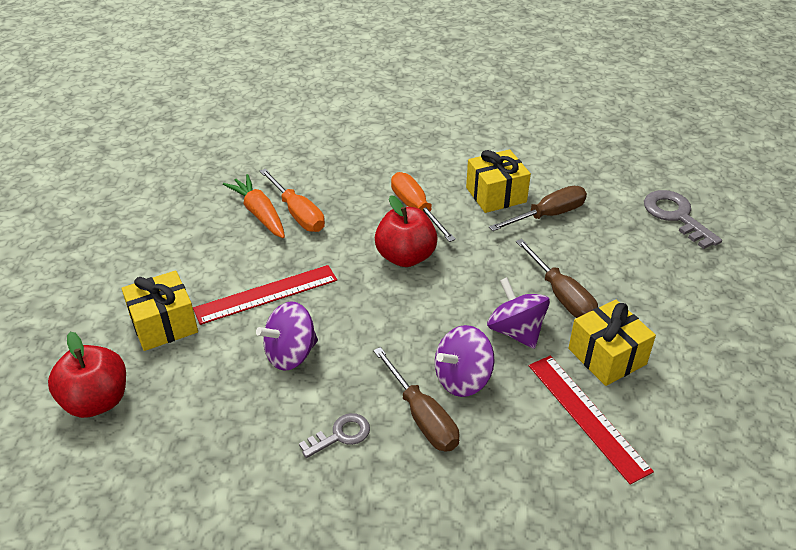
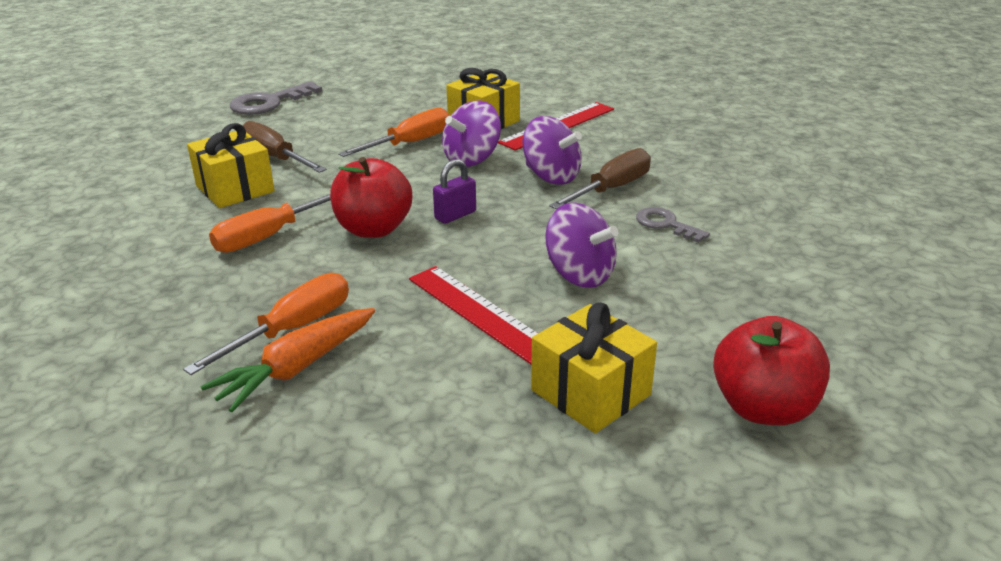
camera: 105 degrees left, 10 degrees down
(410, 303) = (455, 215): none -> purple padlock
(561, 295) = (410, 143): brown screwdriver -> orange screwdriver

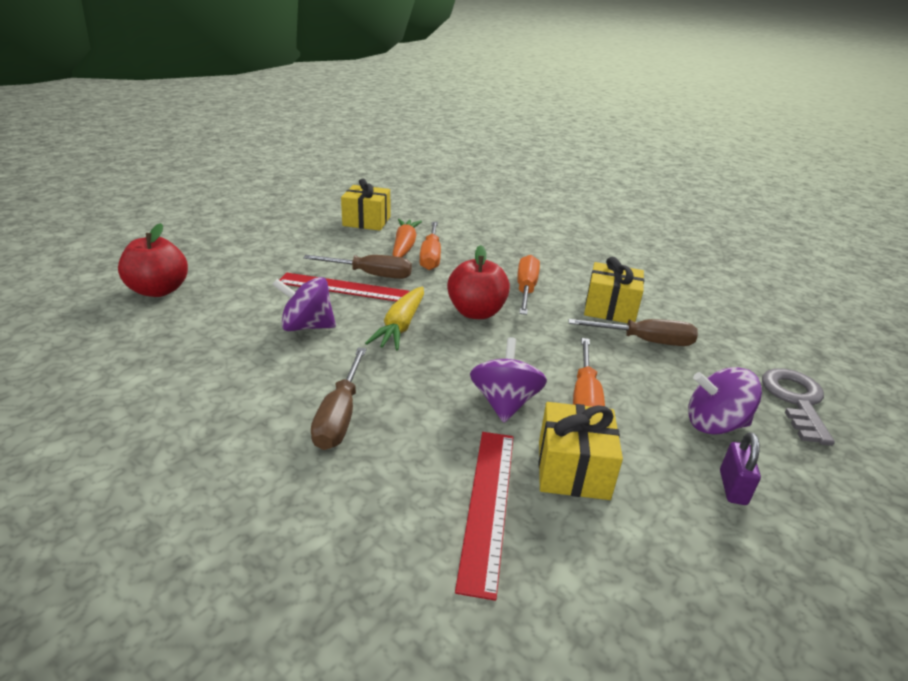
camera: 140 degrees right, 0 degrees up
(422, 325) = (371, 275): none -> brown screwdriver
(455, 215) = (439, 340): purple padlock -> purple padlock (732, 487)
(475, 241) = (400, 326): none -> yellow carrot
(551, 176) = (410, 410): purple spinning top -> purple spinning top (714, 424)
(591, 392) = (257, 273): yellow gift -> yellow gift (366, 221)
(665, 224) = (264, 391): grey key -> none

